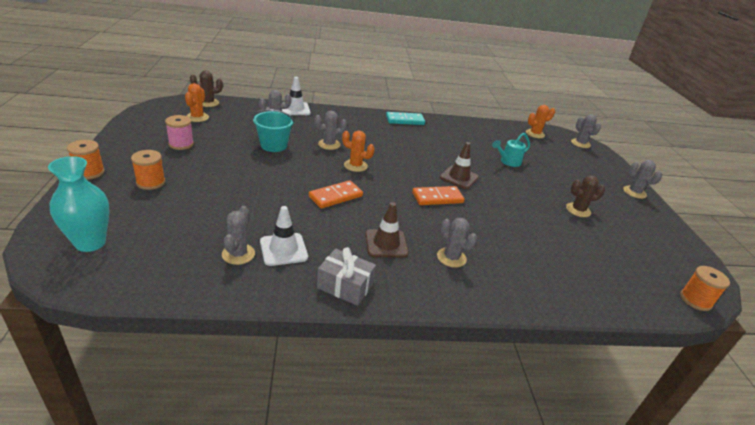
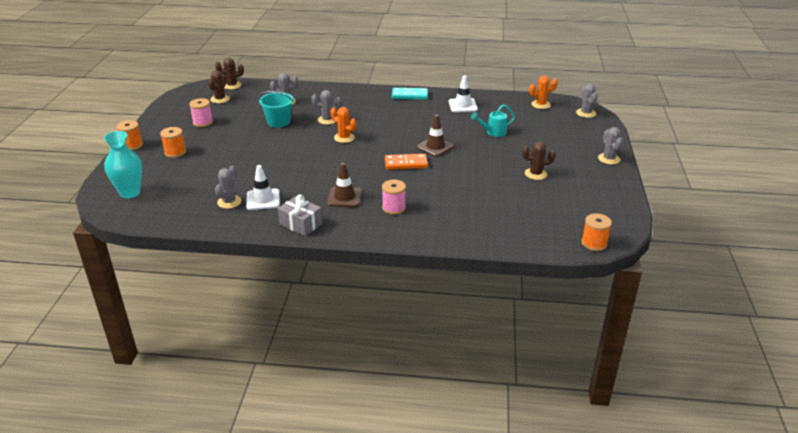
camera: 15 degrees right, 0 degrees up
(197, 117) = (220, 99): orange cactus -> brown cactus
(295, 109) = (308, 88): white traffic cone -> white traffic cone (463, 105)
(335, 196) = (317, 162): orange domino -> none
(451, 257) = (394, 208): grey cactus -> pink spool

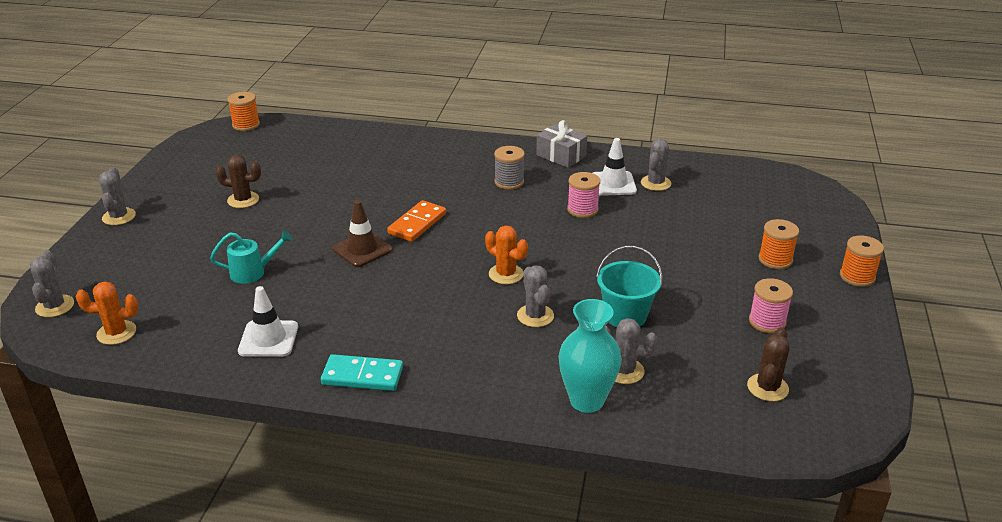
camera: 175 degrees left, 0 degrees up
(130, 193) = (794, 200): turquoise vase -> turquoise vase (586, 400)
(232, 85) = (763, 435): brown cactus -> none
(327, 120) = (535, 316): grey cactus -> grey cactus turned 75 degrees clockwise
(344, 197) = (509, 182): brown traffic cone -> grey spool
(394, 208) = (449, 167): pink spool -> pink spool (582, 210)
(406, 163) = (417, 223): orange domino -> orange domino turned 60 degrees counterclockwise

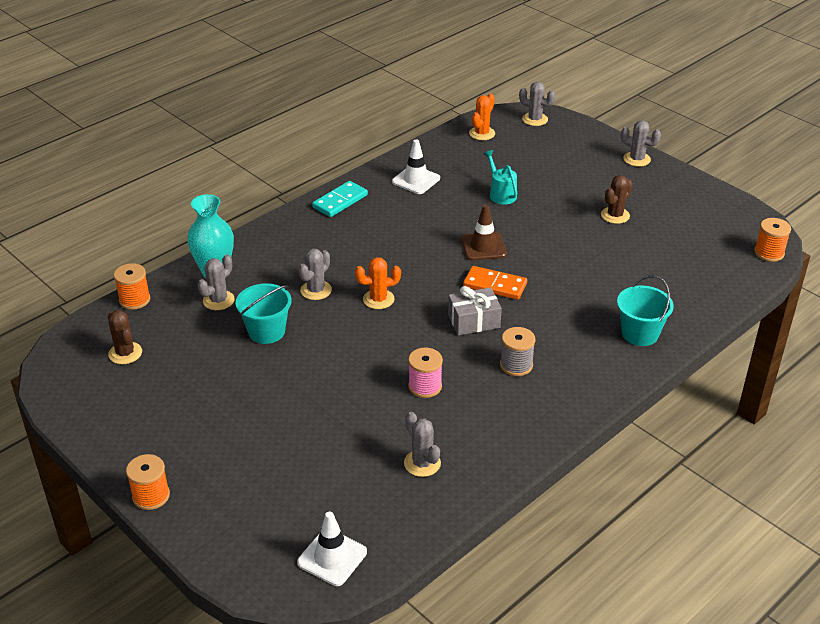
camera: 125 degrees right, 5 degrees up
(253, 272) = (501, 194): turquoise watering can -> turquoise watering can turned 135 degrees clockwise
(411, 147) = (640, 333): none -> turquoise bucket
(417, 223) = (495, 285): orange domino -> orange domino turned 45 degrees counterclockwise
(535, 316) = (316, 290): grey cactus -> grey cactus turned 75 degrees counterclockwise
(561, 155) = (537, 426): grey gift -> grey gift (473, 321)
(613, 184) = (449, 432): white traffic cone -> white traffic cone (332, 557)
(767, 322) = (174, 398): pink spool -> none
(775, 260) = (229, 460): orange spool -> orange spool (134, 300)

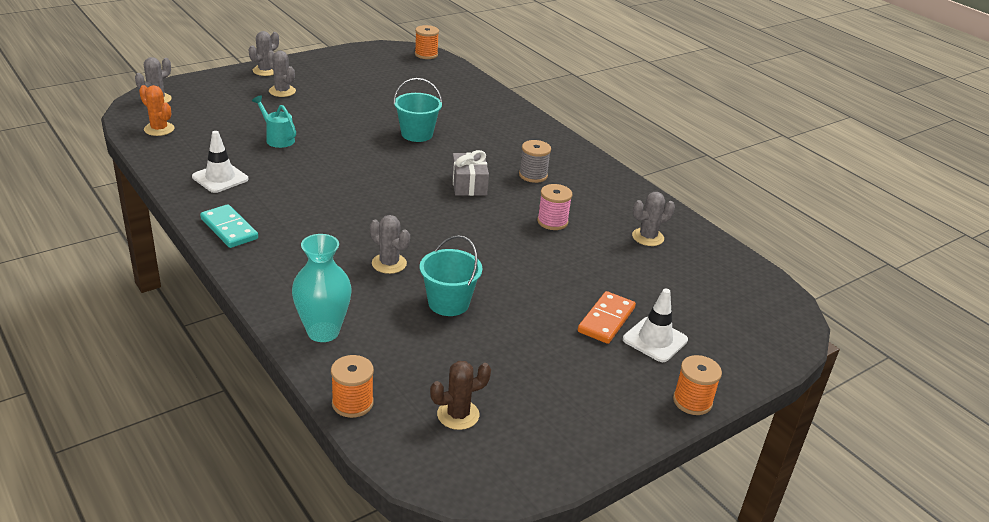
camera: 85 degrees left, 5 degrees down
(218, 300) = (380, 333): grey cactus -> grey cactus (282, 91)
(332, 557) = (756, 296): white traffic cone -> white traffic cone (655, 340)
(378, 299) = (419, 228): orange cactus -> none
(483, 246) = (359, 161): brown traffic cone -> none
(495, 285) = (421, 166): orange domino -> orange domino (606, 320)
(501, 194) = (277, 138): turquoise watering can -> turquoise watering can turned 60 degrees clockwise
(615, 215) = (345, 96): brown cactus -> none
(640, 333) = (506, 119): turquoise bucket -> turquoise bucket (417, 134)

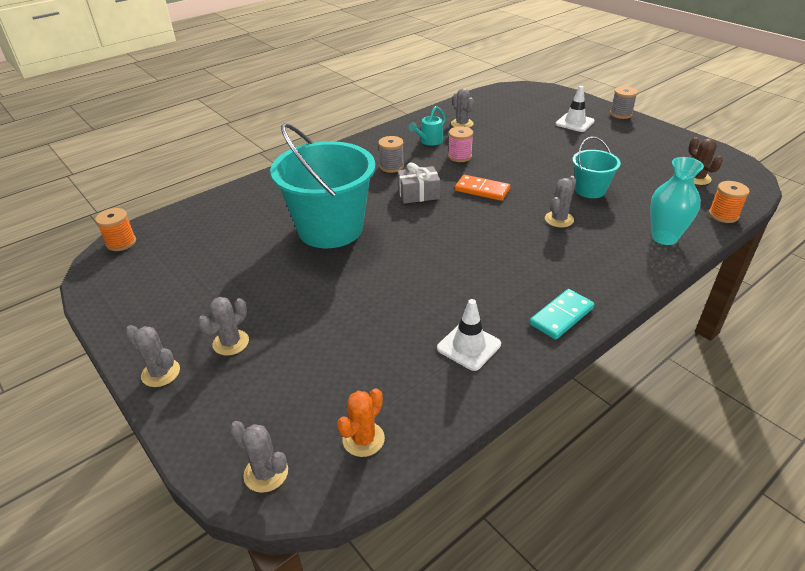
camera: 90 degrees left, 5 degrees up
(277, 138) = (363, 321): turquoise watering can -> turquoise watering can (429, 141)
(417, 134) = (330, 229): turquoise bucket -> turquoise bucket, size x2.01
(606, 320) = (566, 136): orange domino -> orange domino (482, 190)
(692, 401) = (621, 114): orange spool -> grey spool

